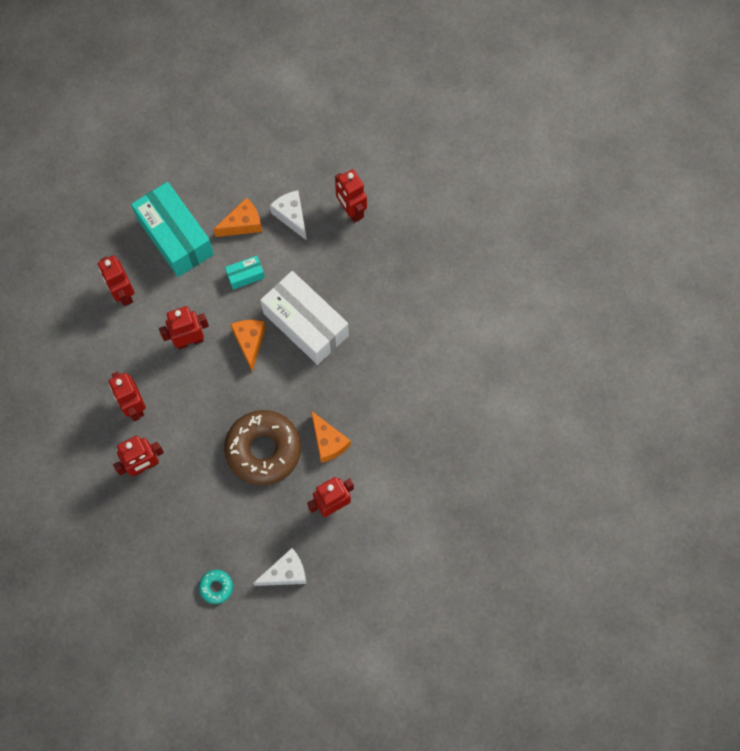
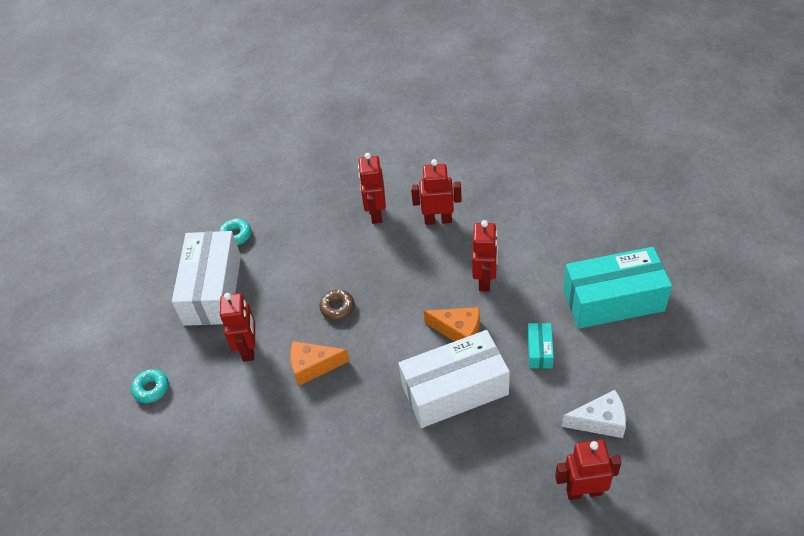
camera: 120 degrees right, 20 degrees down
(123, 293) = (562, 240): red robot -> none
(243, 224) = (607, 368): orange cheese -> none
(263, 450) = (337, 308): brown donut -> brown donut, size x0.43
(286, 573) = (212, 290): white cheese -> white box
(403, 566) = (151, 389): none -> turquoise donut

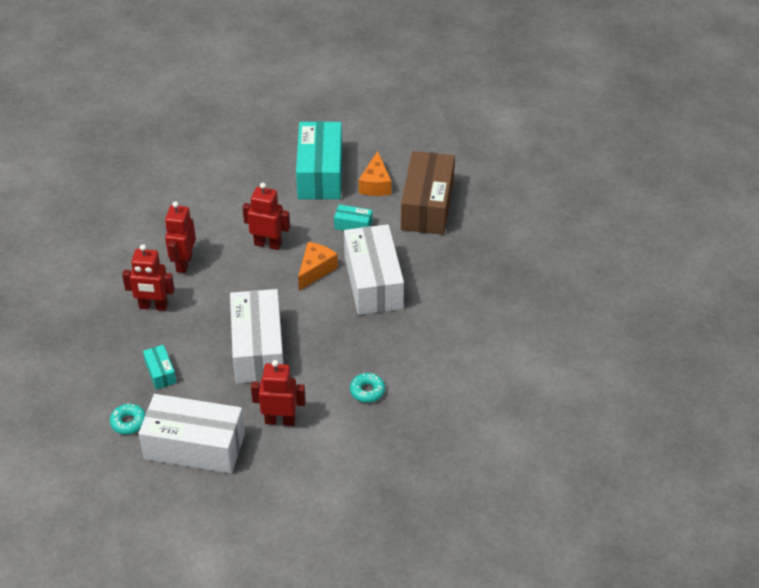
camera: 85 degrees left, 5 degrees down
(151, 389) = (300, 503): turquoise donut -> turquoise donut (367, 391)
(296, 241) = (160, 372): none -> turquoise box
(313, 366) = (317, 373): orange cheese -> orange cheese (375, 184)
(337, 308) = (258, 349): brown donut -> white box
(584, 491) = (481, 227): red robot -> none
(600, 421) = (427, 206): white cheese -> brown box

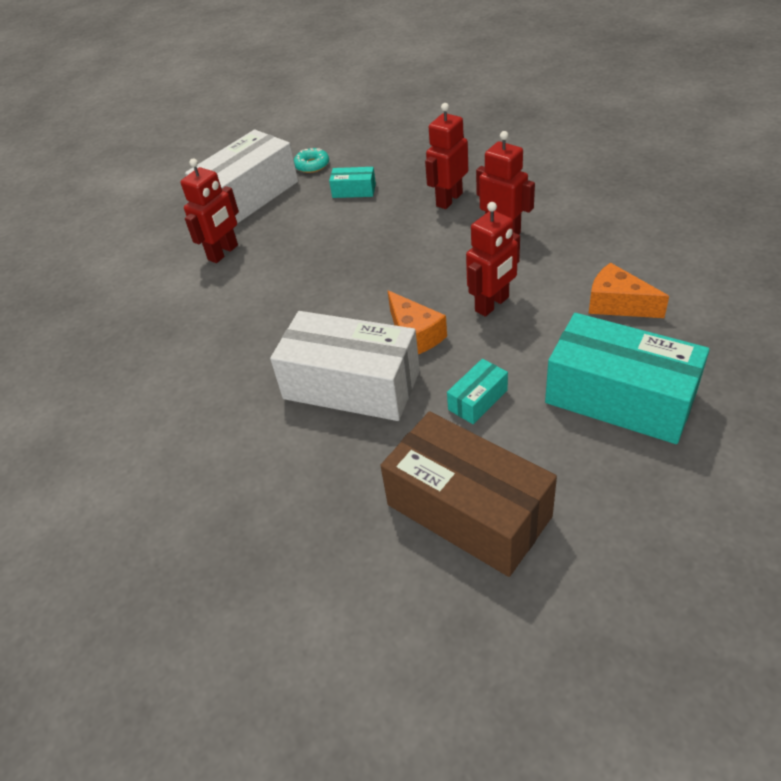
camera: 125 degrees right, 0 degrees up
(258, 349) = (328, 258): white box -> none
(367, 391) = (195, 325): turquoise donut -> none
(375, 184) = (559, 459): orange cheese -> orange cheese (617, 304)

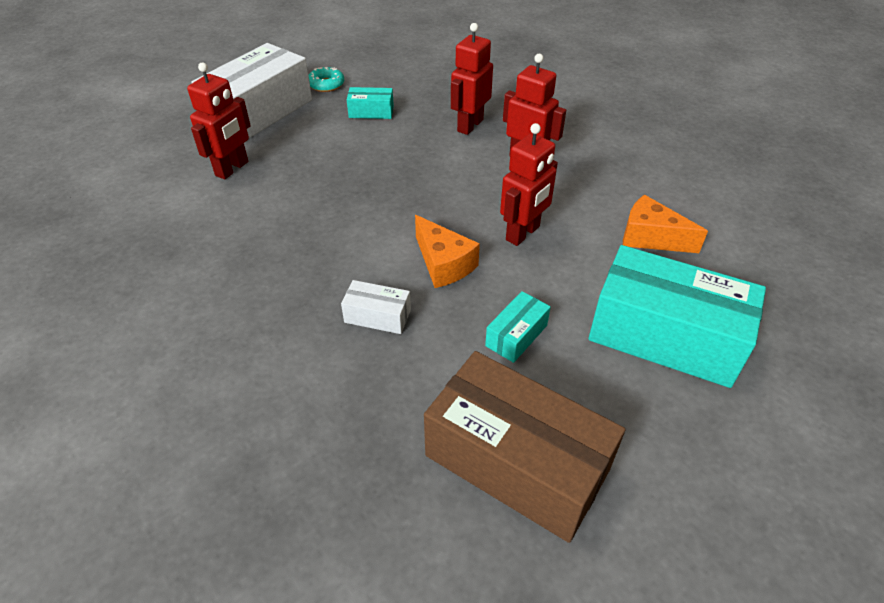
camera: 10 degrees left, 0 degrees up
(351, 385) = (377, 316): white box -> white box, size x0.44

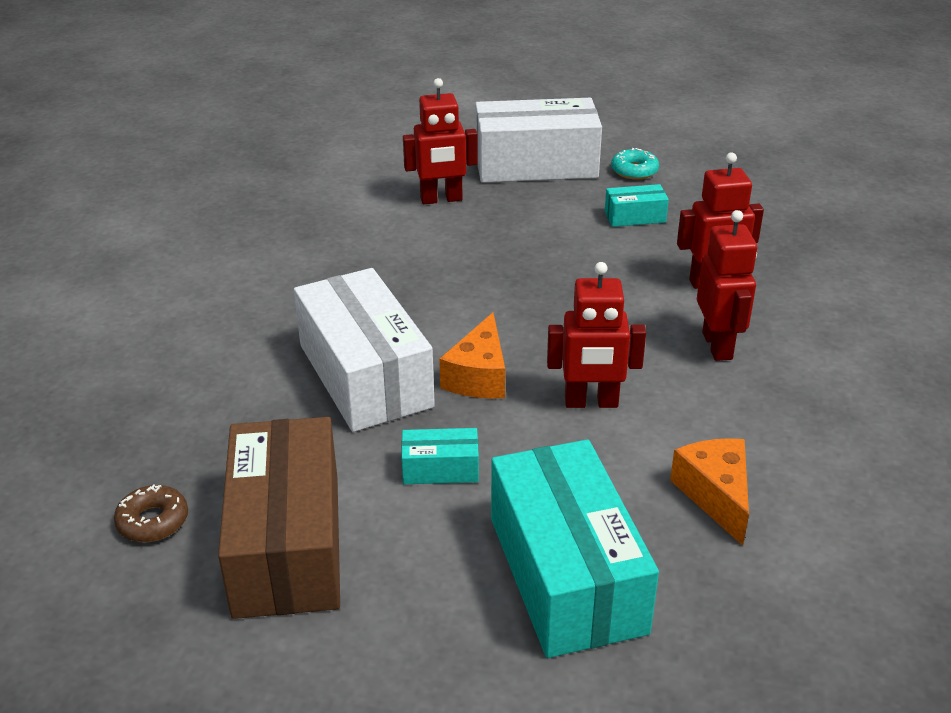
camera: 50 degrees right, 10 degrees down
(371, 112) = (635, 217): turquoise box -> turquoise box turned 60 degrees counterclockwise
(377, 316) = (365, 375): white box -> white box, size x2.26
(410, 539) = (153, 521): none -> brown donut

